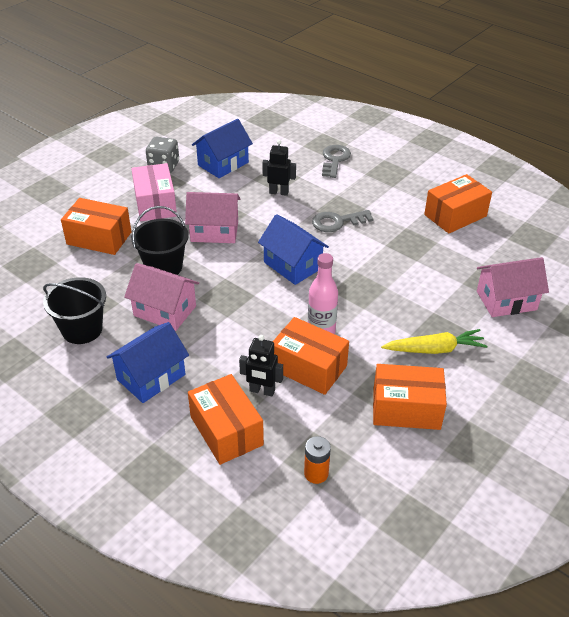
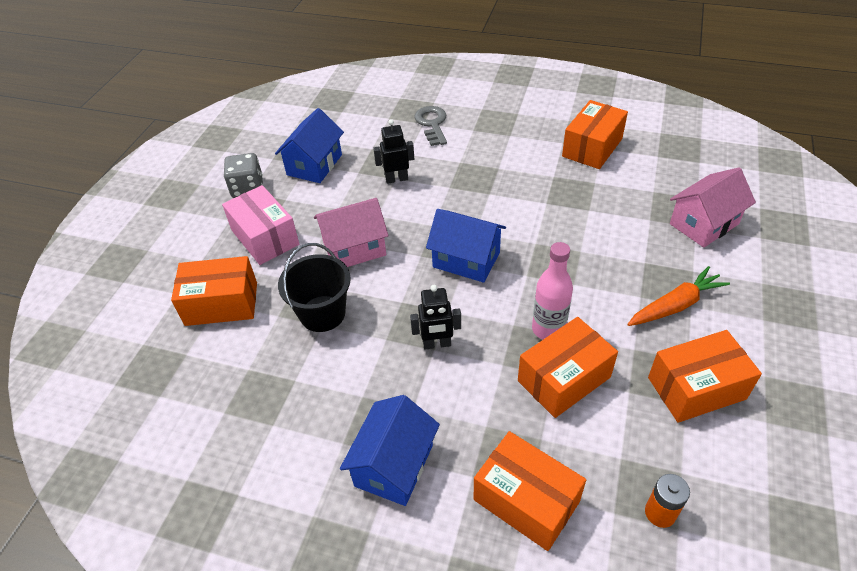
camera: 20 degrees left, 5 degrees up
(82, 329) = (270, 434): black bucket -> none
(165, 311) = (357, 370): pink house -> none
(262, 391) = (532, 430): black robot -> black robot (437, 344)
(308, 367) = (564, 379): orange box -> orange box turned 45 degrees counterclockwise
(337, 222) = (480, 193): grey key -> none
(434, 349) = (675, 305): yellow carrot -> orange carrot

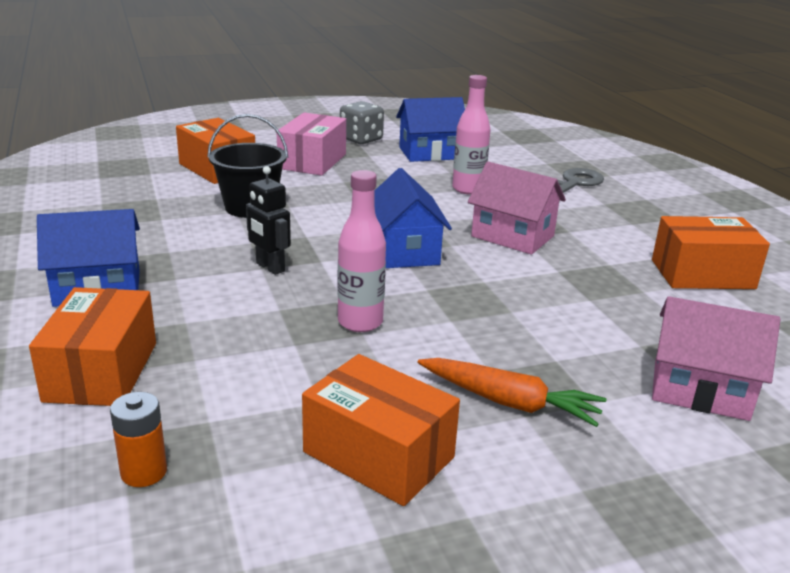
camera: 50 degrees right, 20 degrees down
(354, 248) = (347, 197): pink house -> pink house (512, 236)
(396, 179) = (468, 189): black robot -> pink bottle
(564, 379) = (295, 351): orange box -> none

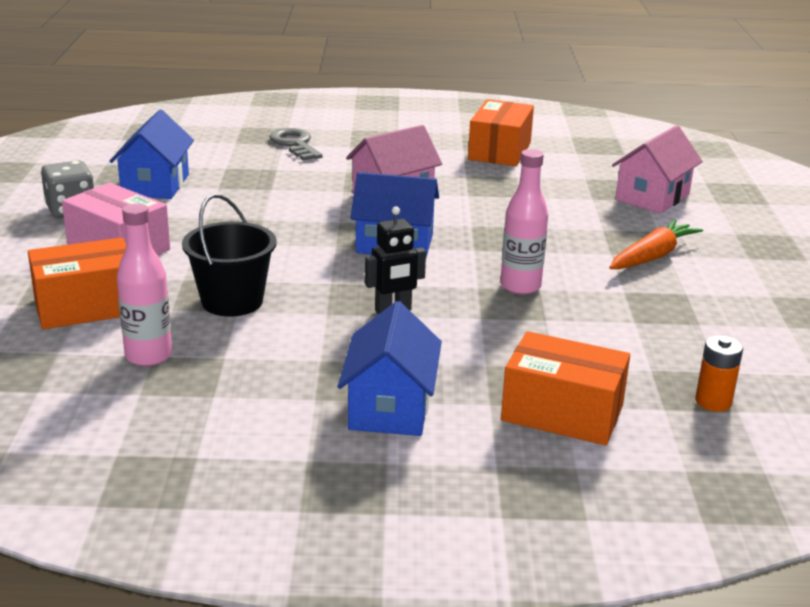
camera: 70 degrees left, 0 degrees up
(378, 454) = (705, 311): orange box -> none
(468, 189) = (272, 189): pink bottle -> pink bottle (148, 356)

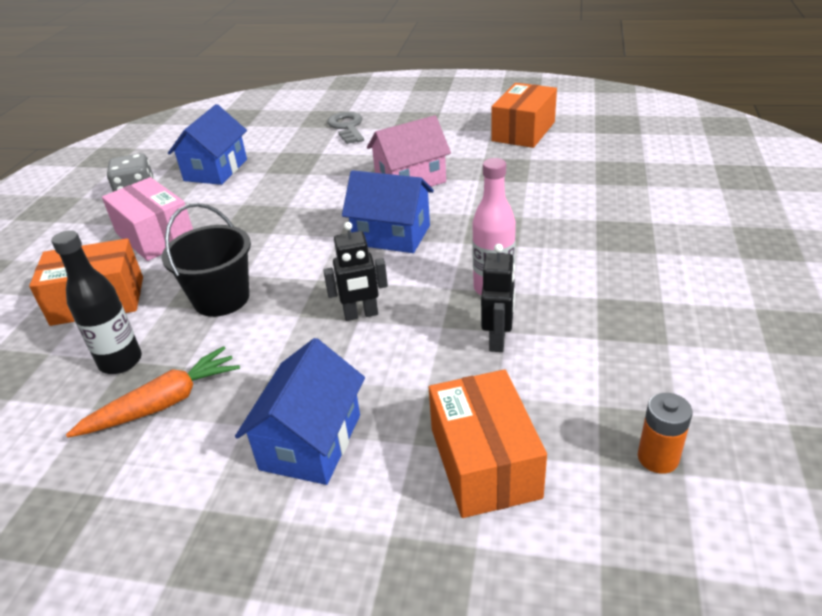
camera: 15 degrees right, 10 degrees up
(148, 356) = (121, 362): pink bottle -> black bottle
(540, 326) = (498, 340): none -> black robot
(562, 413) = (484, 462): orange box -> orange box turned 45 degrees clockwise
(652, 197) = (656, 182): pink house -> none
(652, 256) = (638, 254): orange carrot -> orange carrot (163, 404)

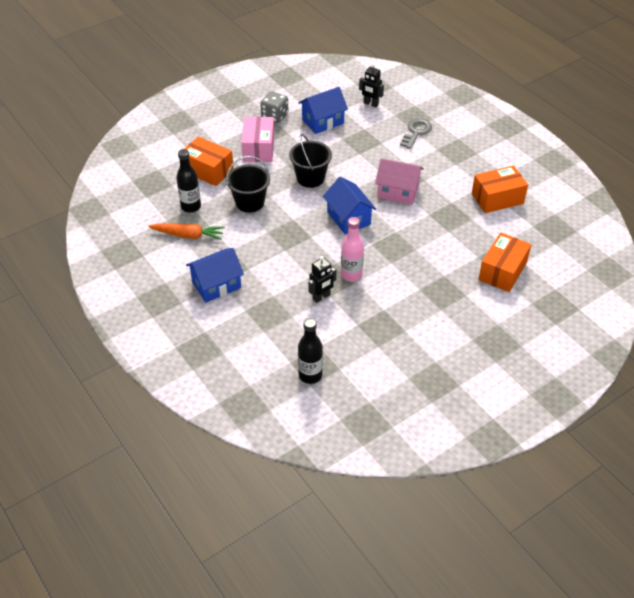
camera: 40 degrees right, 10 degrees up
(277, 226) = (310, 178): none -> black bucket
(361, 314) = (289, 248): black robot -> black robot (370, 104)
(484, 462) = (258, 333): orange box -> orange box (502, 271)
(658, 458) = (310, 375): orange battery -> black bottle

